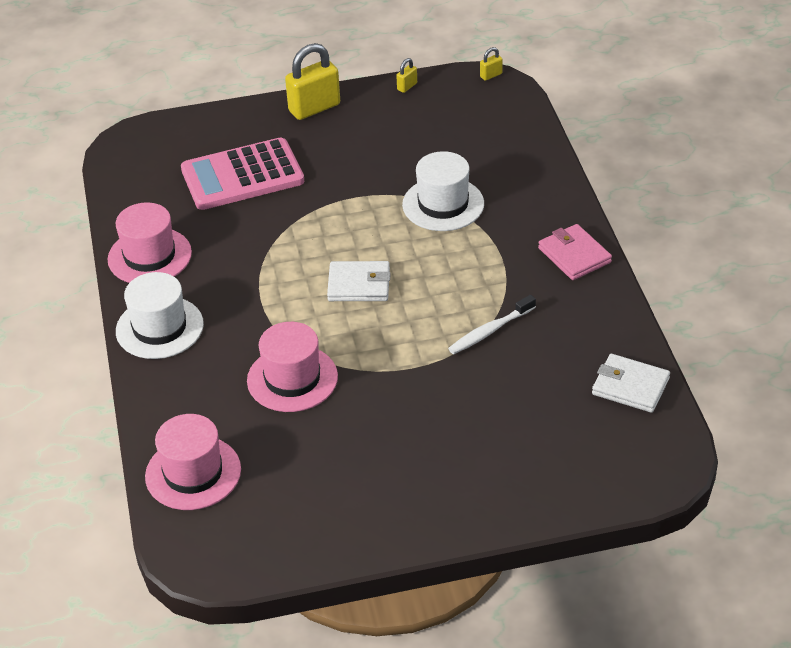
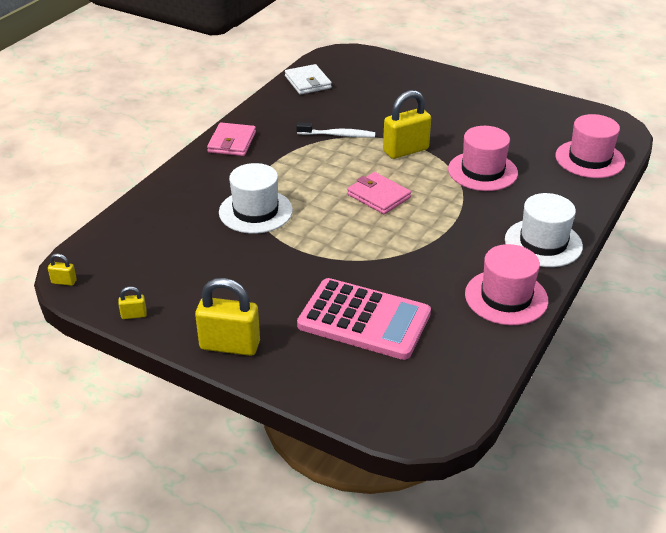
camera: 140 degrees left, 5 degrees down
(359, 285) = (378, 196): white wallet -> pink wallet
(398, 356) = (405, 150): none -> yellow padlock

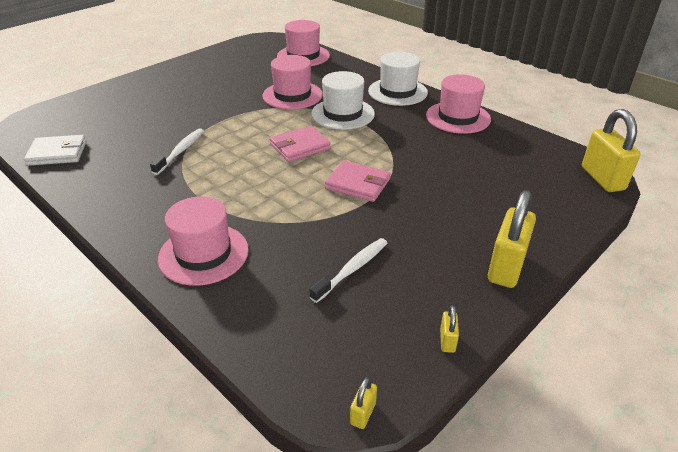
camera: 75 degrees left, 0 degrees up
(204, 182) = (203, 254): none -> pink hat
(204, 256) = (352, 269): none -> white toothbrush
(232, 142) = (134, 222): pink wallet -> pink wallet (358, 184)
(255, 211) = (285, 222): white hat -> white hat (343, 114)
(364, 320) = (476, 183): pink calculator -> none
(405, 150) = (236, 122): yellow padlock -> yellow padlock (602, 178)

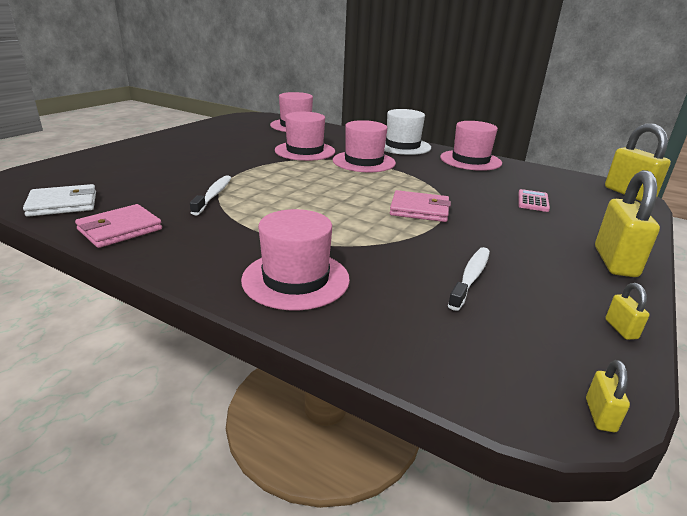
camera: 15 degrees left, 10 degrees down
(300, 147) = (339, 186): pink wallet -> pink wallet (120, 229)
(343, 114) = (364, 162): white hat -> pink hat
(483, 181) = (533, 201): none -> pink calculator

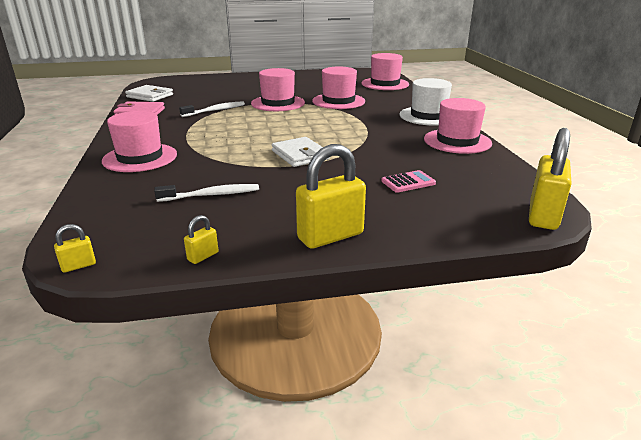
camera: 50 degrees right, 0 degrees up
(364, 162) = (359, 118): pink hat -> pink hat (278, 103)
(419, 210) = (300, 155): pink wallet -> white wallet

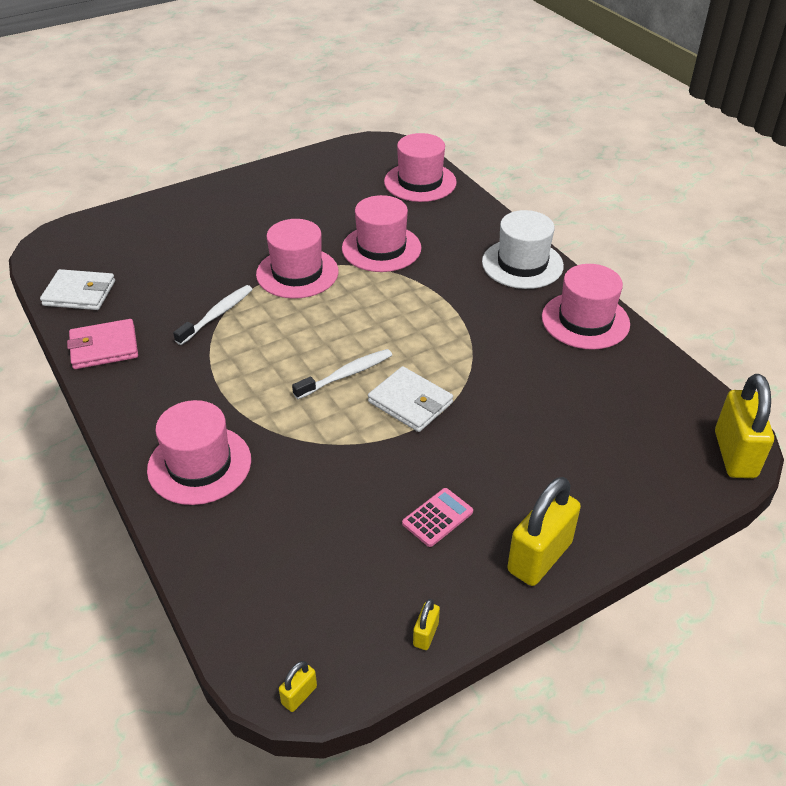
camera: 20 degrees left, 15 degrees up
(212, 195) = (356, 520): white toothbrush -> white toothbrush (346, 374)
(408, 182) = (570, 429): pink calculator -> pink calculator (437, 518)

